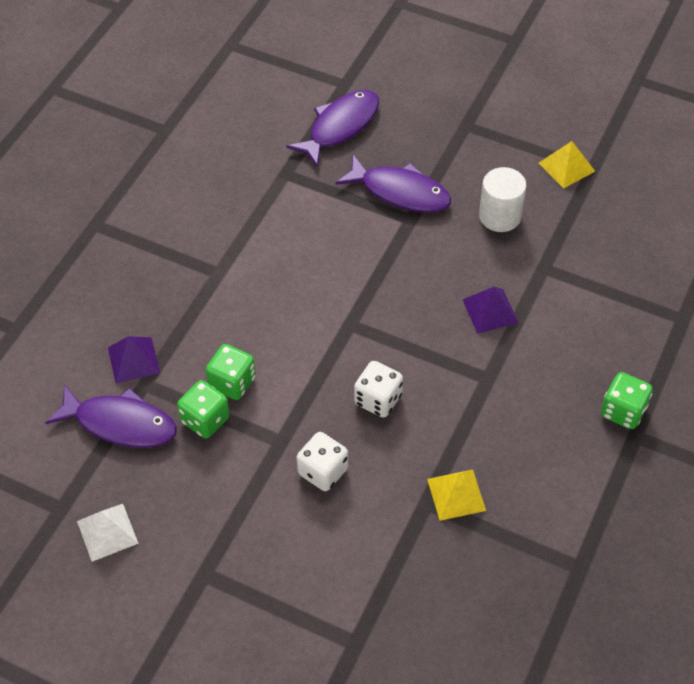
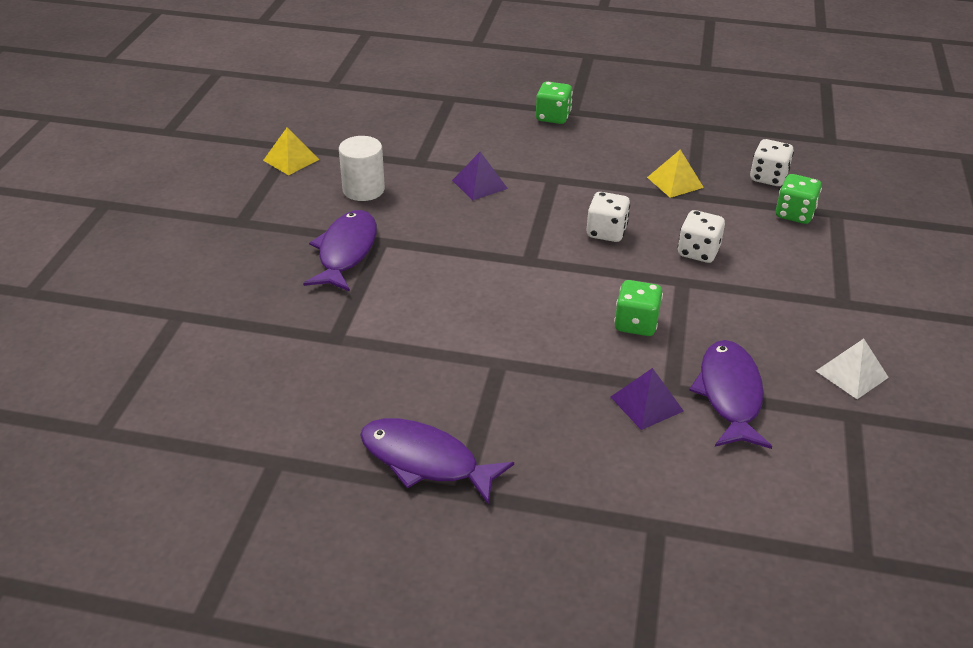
camera: 105 degrees left, 15 degrees down
(205, 420) = (689, 334): green dice -> green dice (794, 214)
(340, 127) = (253, 307): purple fish -> purple fish (425, 461)
(445, 599) = (768, 177): none -> white dice

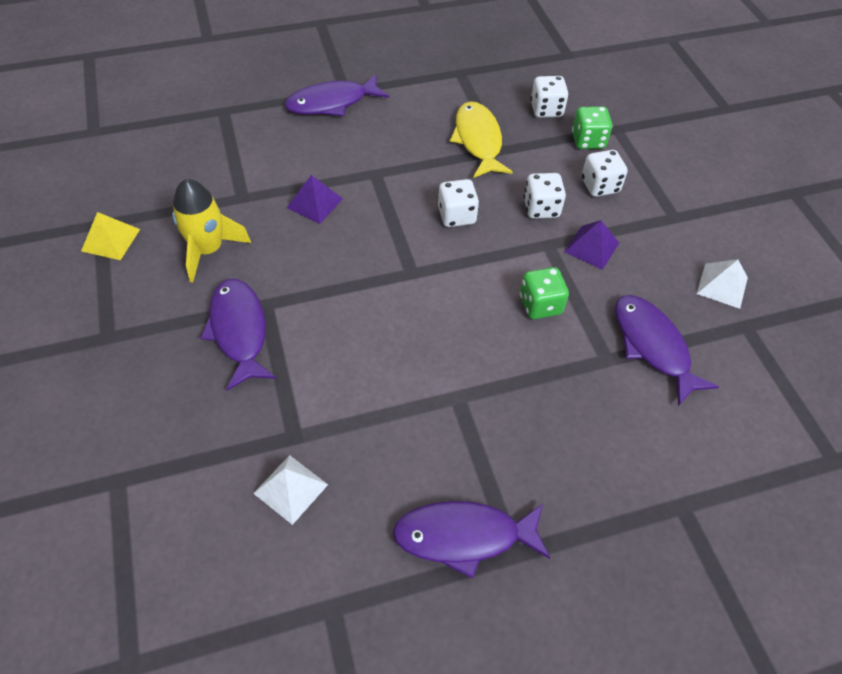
camera: 30 degrees left, 15 degrees up
(305, 371) = (291, 488): none -> white pyramid
(363, 190) = (209, 250): white cylinder -> yellow rocket
(553, 117) = (332, 103): green dice -> purple fish
(646, 404) = (599, 385): purple pyramid -> purple pyramid (591, 247)
(675, 182) = (478, 140): yellow pyramid -> yellow fish
(777, 253) = (600, 186): none -> white dice

